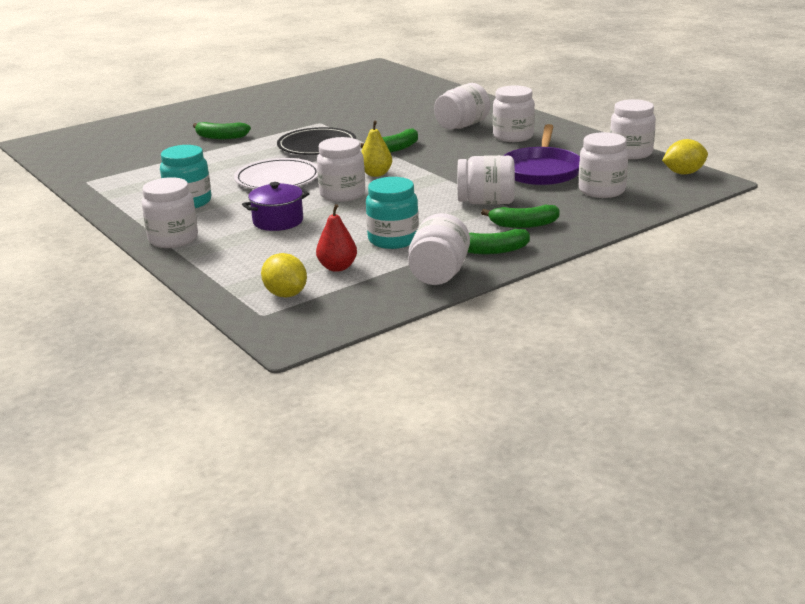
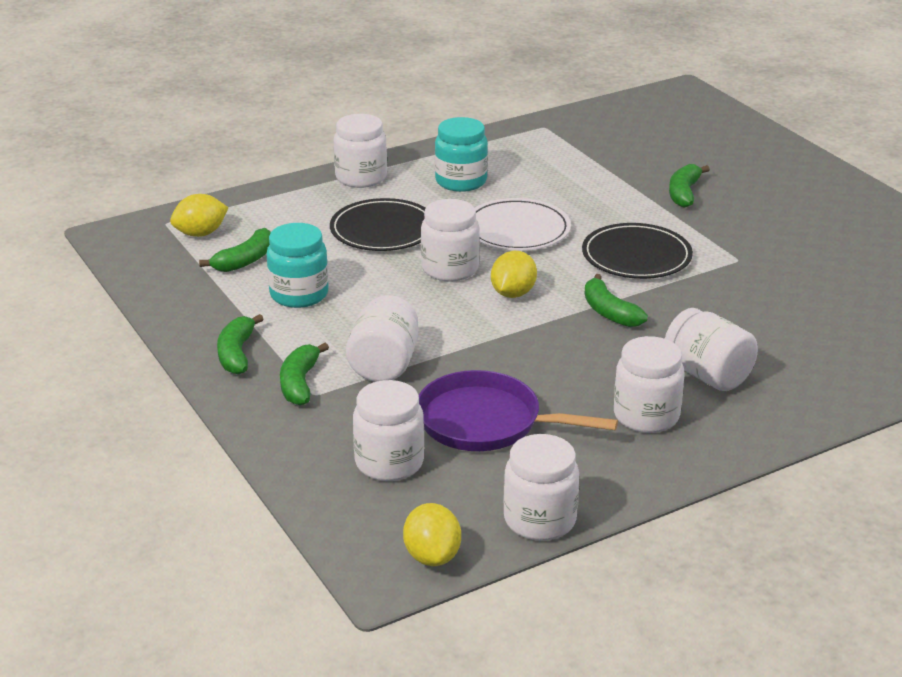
camera: 95 degrees right, 5 degrees up
(278, 221) = (383, 230): purple pot -> black plate
(337, 267) = (245, 260): red pear -> green banana
(376, 174) = (513, 293): yellow pear -> yellow lemon
(439, 274) = (196, 316): white jar -> none

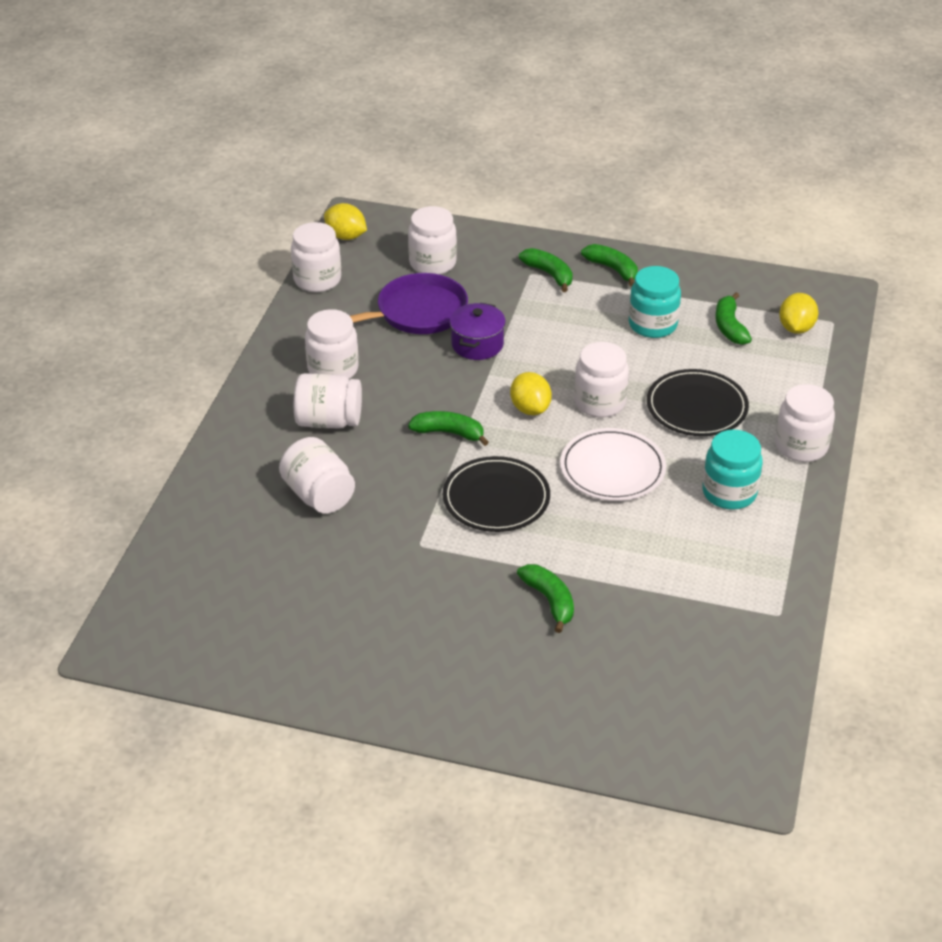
camera: 135 degrees right, 10 degrees up
(384, 364) = (525, 312): white jar -> white jar (319, 495)
(475, 362) = (477, 344): none -> purple pot

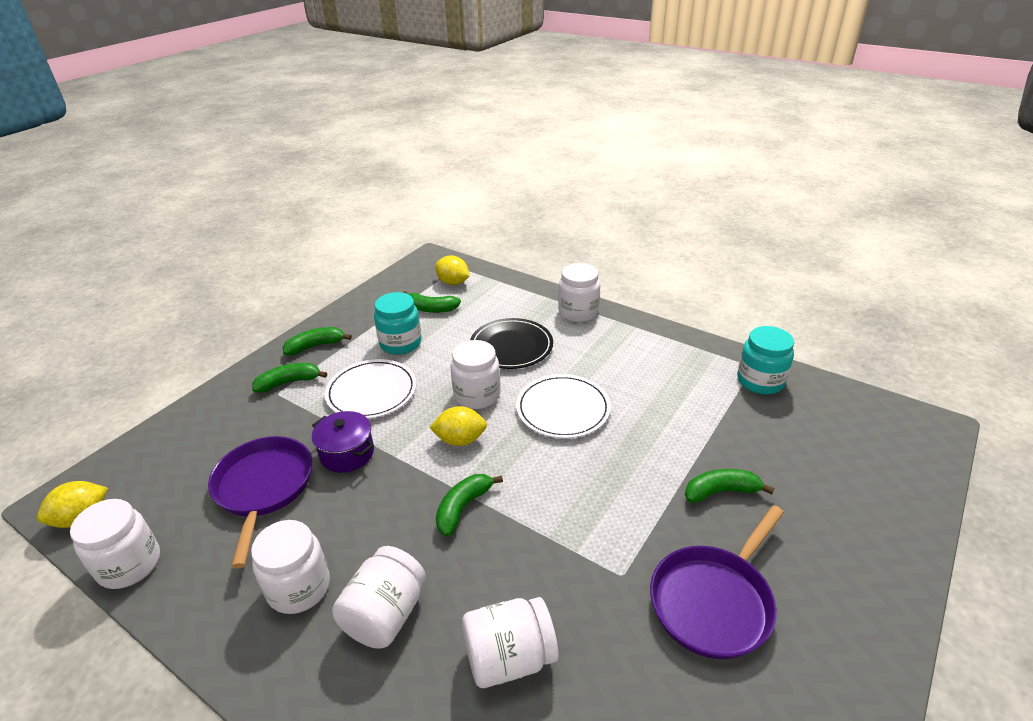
camera: 70 degrees left, 5 degrees down
(416, 605) = (714, 601): none -> purple pan
(432, 263) = (199, 456): white jar -> none
(496, 498) = (573, 495): black plate -> none
(565, 331) = (371, 392): none -> white plate
(729, 493) = (615, 356): turquoise jar -> turquoise jar (760, 381)

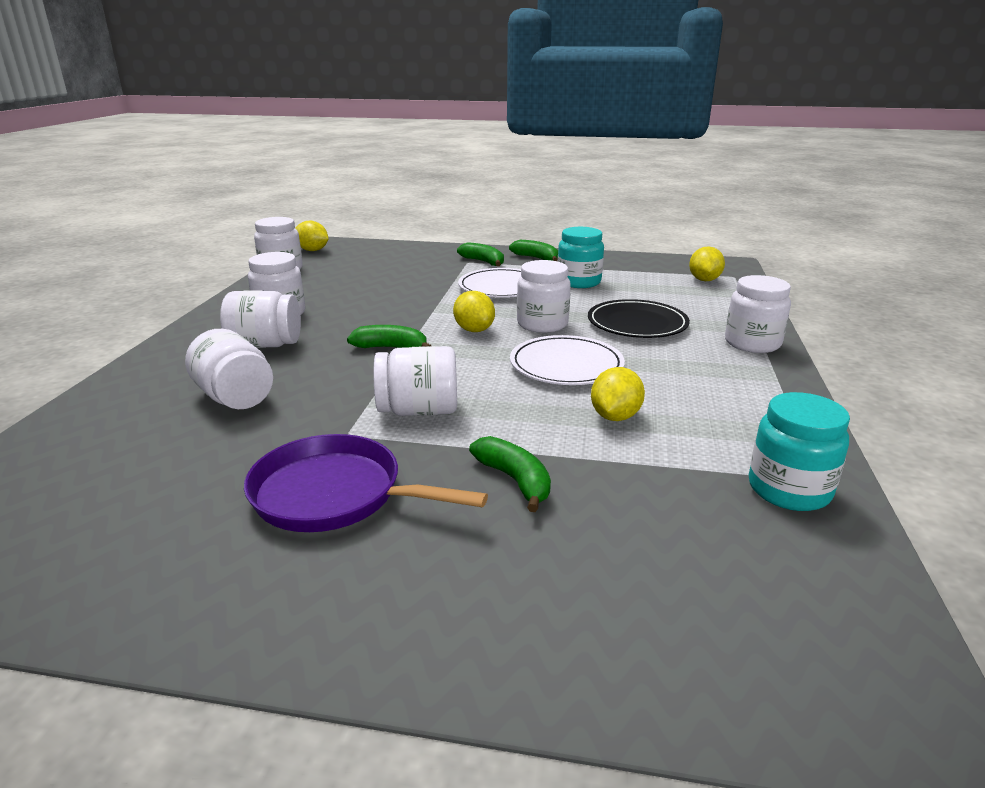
camera: 65 degrees right, 10 degrees down
(263, 487) = (367, 282): purple pan -> none
(347, 453) = (421, 296): purple pot -> none
(431, 309) = (646, 281): green banana -> none
(600, 518) = (418, 411): none -> white jar
(653, 414) = (615, 416): none -> yellow lemon

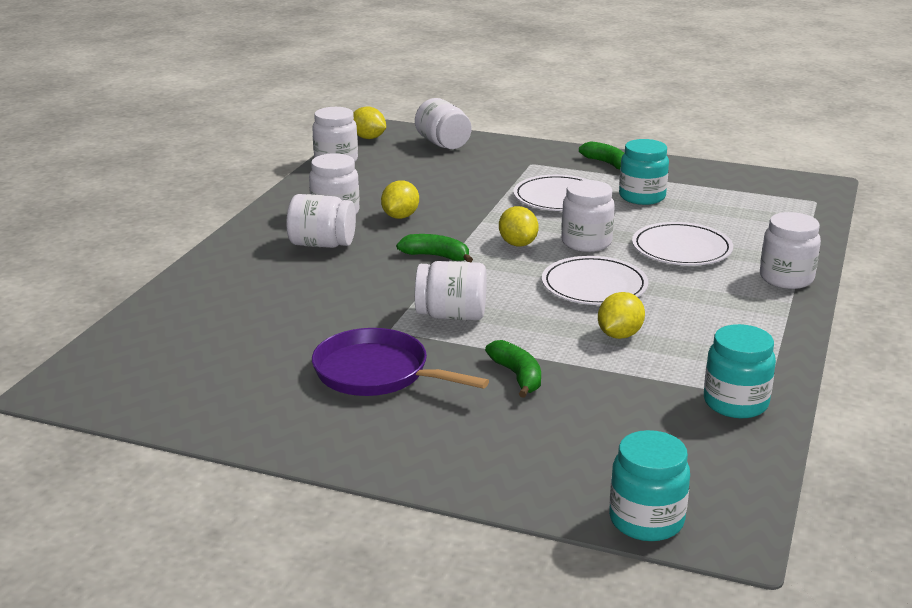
camera: 10 degrees right, 0 degrees up
(235, 398) = (298, 292): white jar -> white jar (443, 144)
(483, 262) = (548, 164): green banana -> none
(637, 323) = (681, 249): black plate -> white plate
(704, 280) = (780, 203): yellow lemon -> yellow lemon (400, 216)
(782, 711) = (646, 520): none -> turquoise jar

